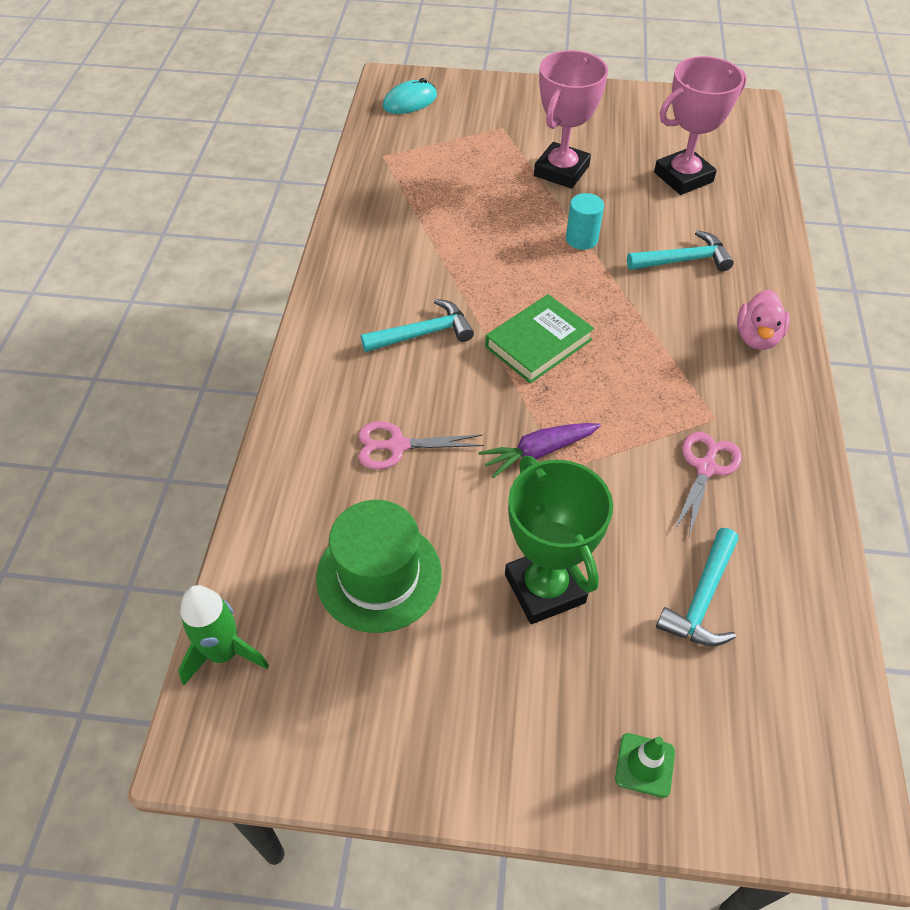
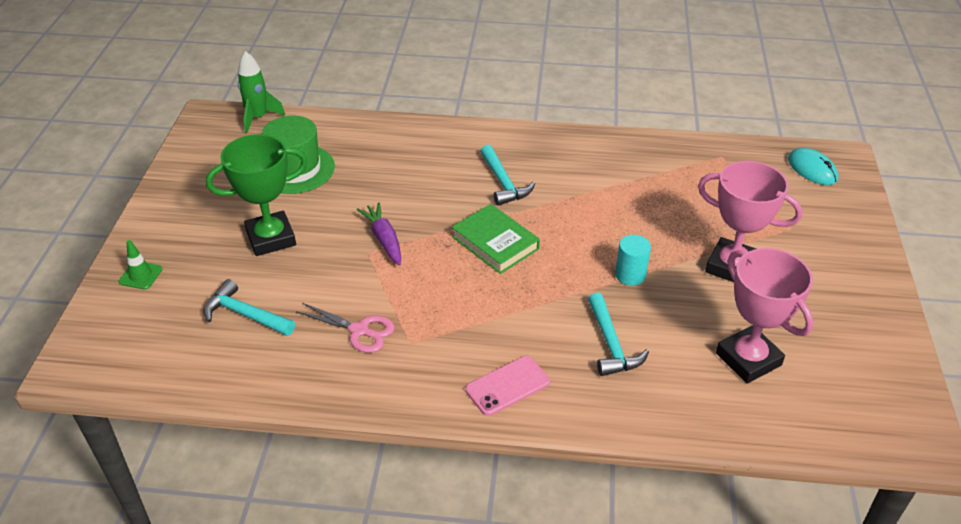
camera: 90 degrees right, 10 degrees down
(397, 446) = (396, 173): pink scissors -> none
(757, 337) = (507, 386): pink duck -> pink phone

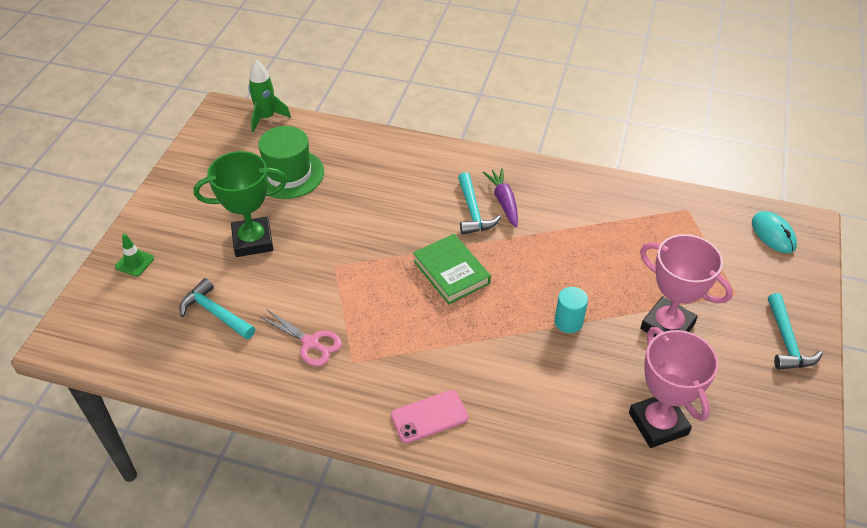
camera: 10 degrees right, 5 degrees up
(384, 239) = (352, 255): purple carrot -> purple carrot (503, 201)
(611, 345) = (533, 390): turquoise hammer -> turquoise hammer (786, 341)

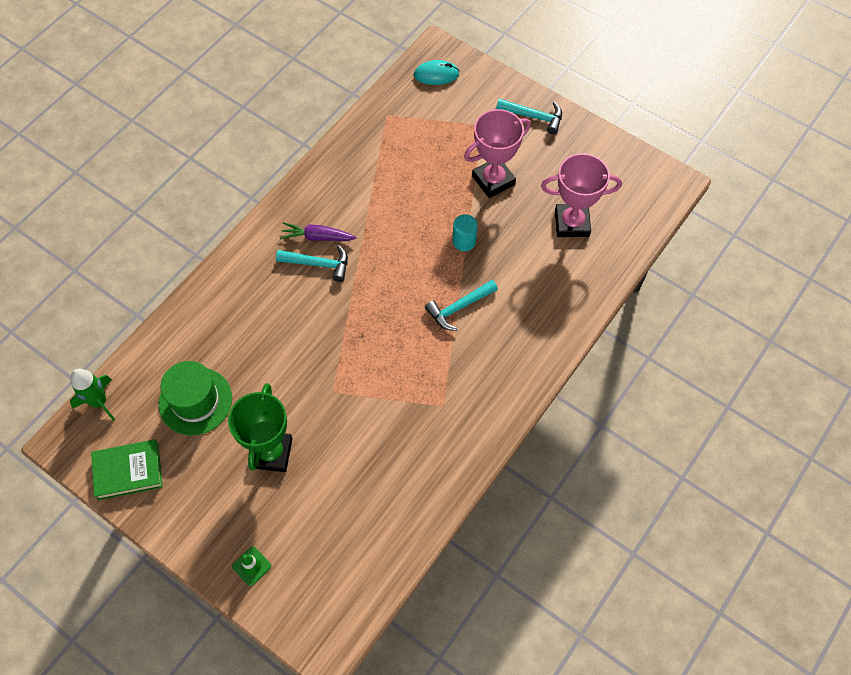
camera: 70 degrees left, 15 degrees up
(215, 313) = (346, 503): turquoise hammer -> turquoise hammer (458, 308)
(311, 343) = (411, 432): pink scissors -> none
(429, 416) = (514, 366): pink phone -> none
(451, 272) = (379, 304): green book -> green book (128, 471)

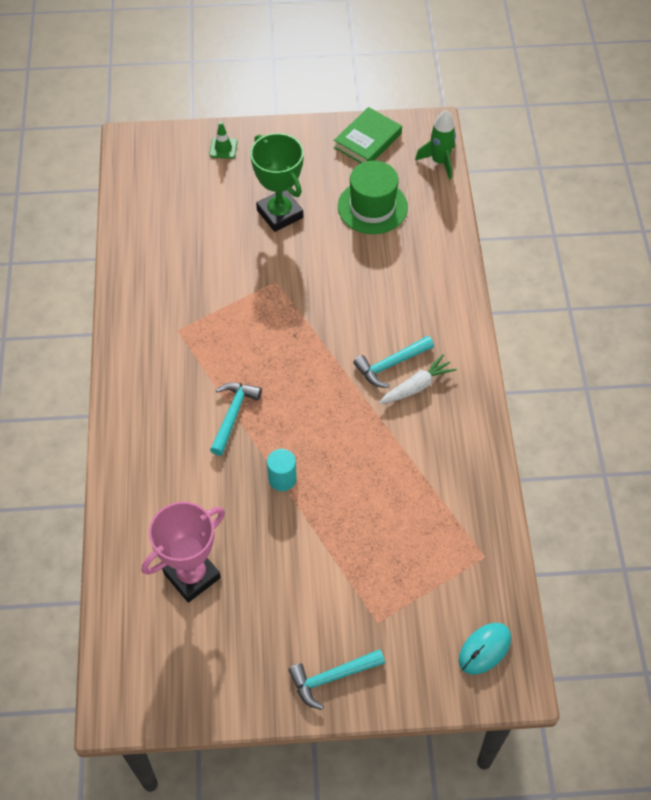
camera: 140 degrees right, 5 degrees down
(317, 237) = (417, 386): purple carrot -> white carrot
(493, 180) = (309, 564): pink trophy -> none

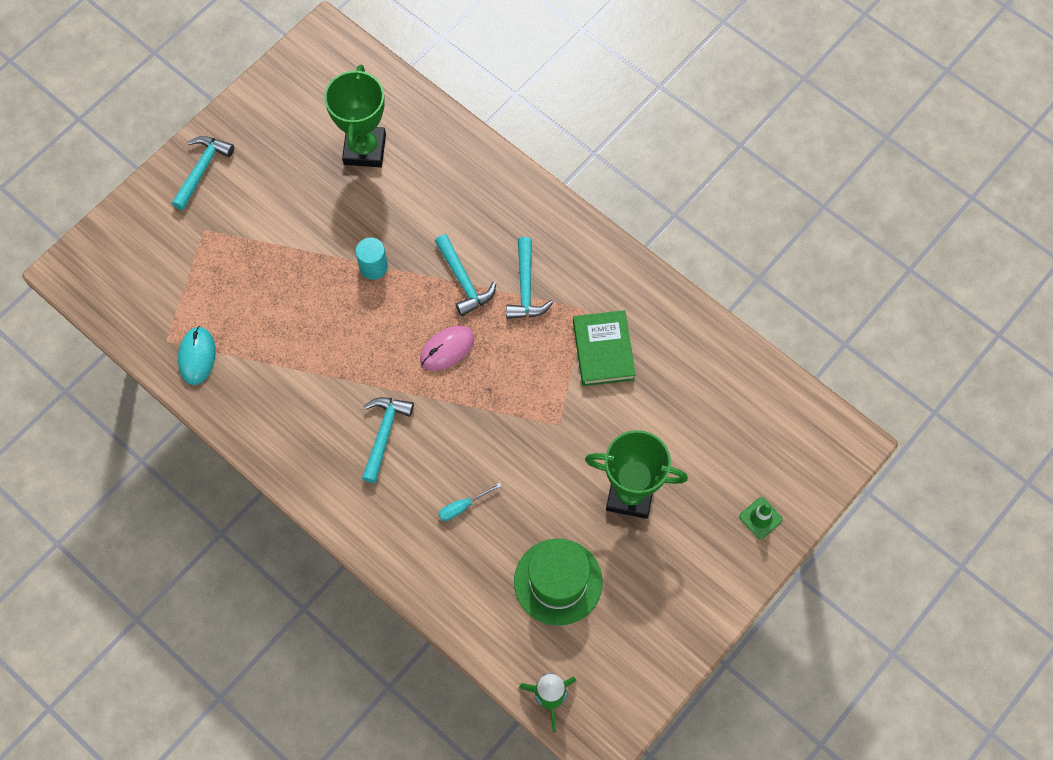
camera: 135 degrees right, 10 degrees up
(192, 575) = (364, 149): pink trophy -> green trophy
(198, 375) = (525, 288): none -> turquoise hammer
(293, 381) = (447, 349): none -> pink mouse
(367, 140) = (642, 658): green book -> green book (603, 350)
(385, 286) = (462, 507): none -> turquoise screwdriver
(417, 386) = (344, 434): white carrot -> none
(484, 649) = (111, 275): turquoise mouse -> turquoise mouse (197, 356)

